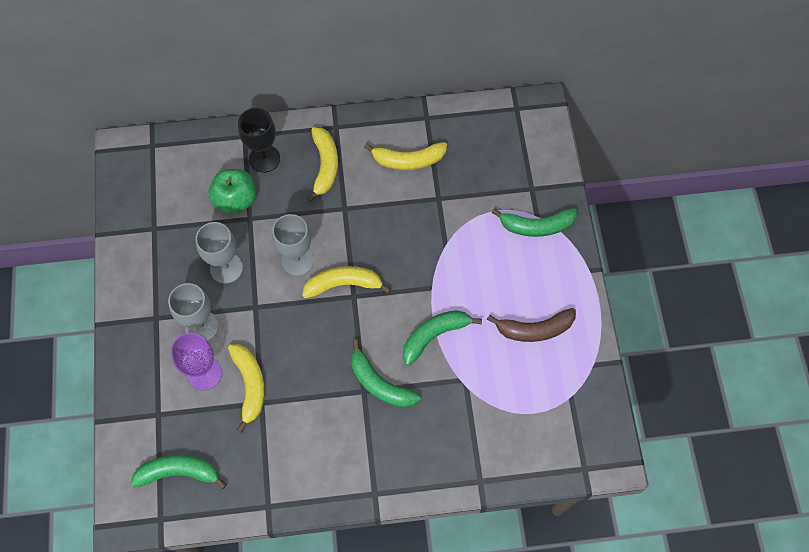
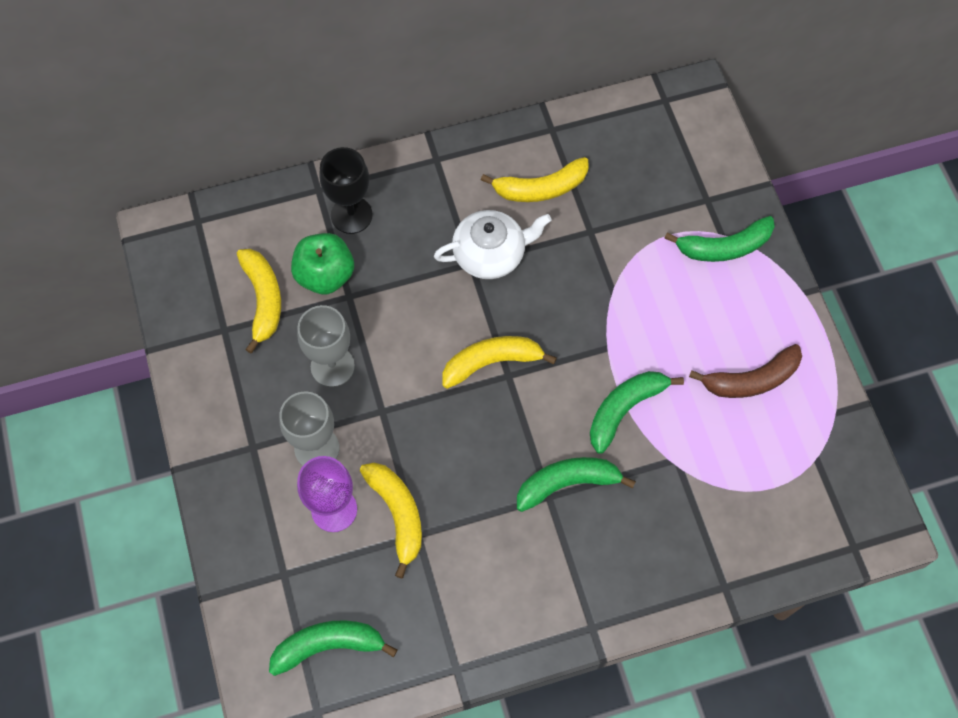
camera: 10 degrees left, 0 degrees up
(297, 261) = (424, 341): grey goblet -> none
(325, 165) = (433, 212): yellow banana -> yellow banana (263, 300)
(360, 203) = (490, 254): none -> white teapot
(379, 383) = (567, 483): green banana -> green banana turned 135 degrees clockwise

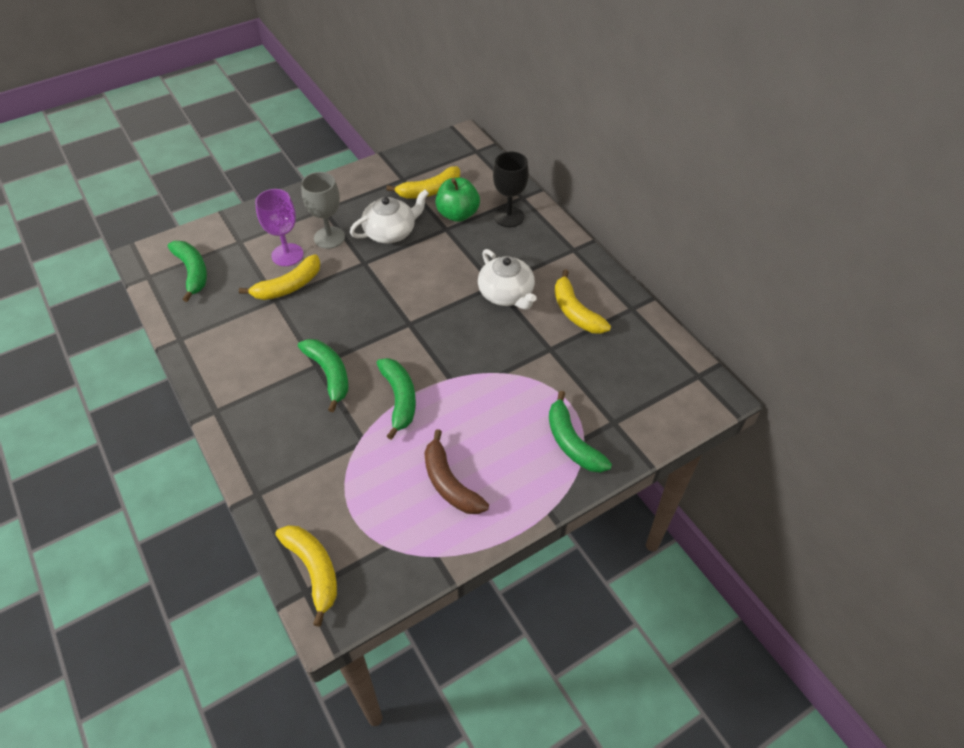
camera: 75 degrees right, 15 degrees down
(332, 366) = (391, 232): grey goblet -> white teapot
(492, 362) = (417, 312): yellow banana -> yellow banana (314, 570)
(624, 409) = (399, 399): green banana -> green banana turned 45 degrees clockwise

